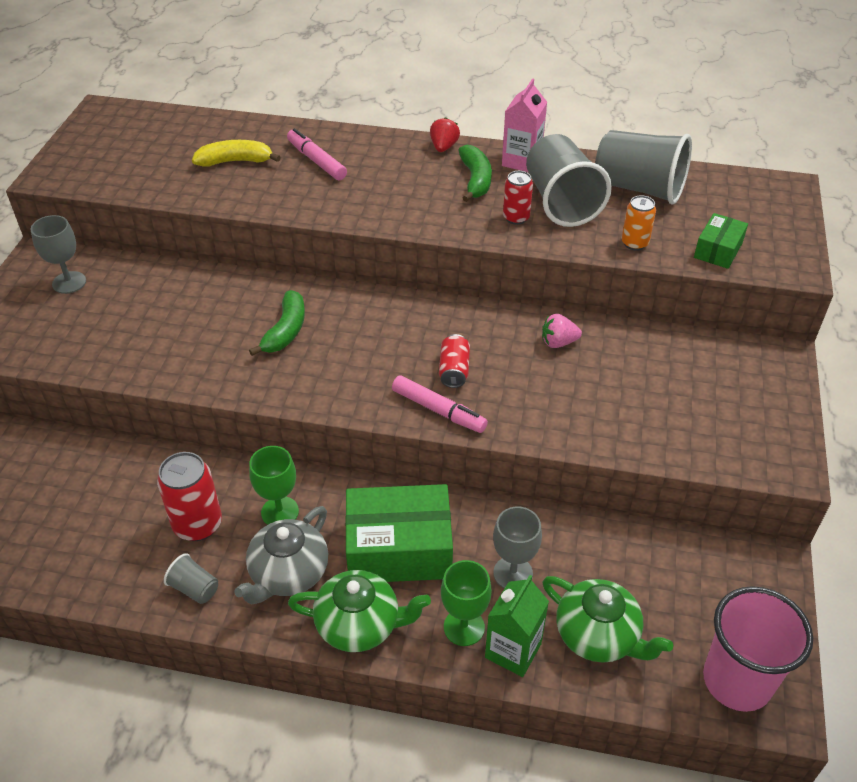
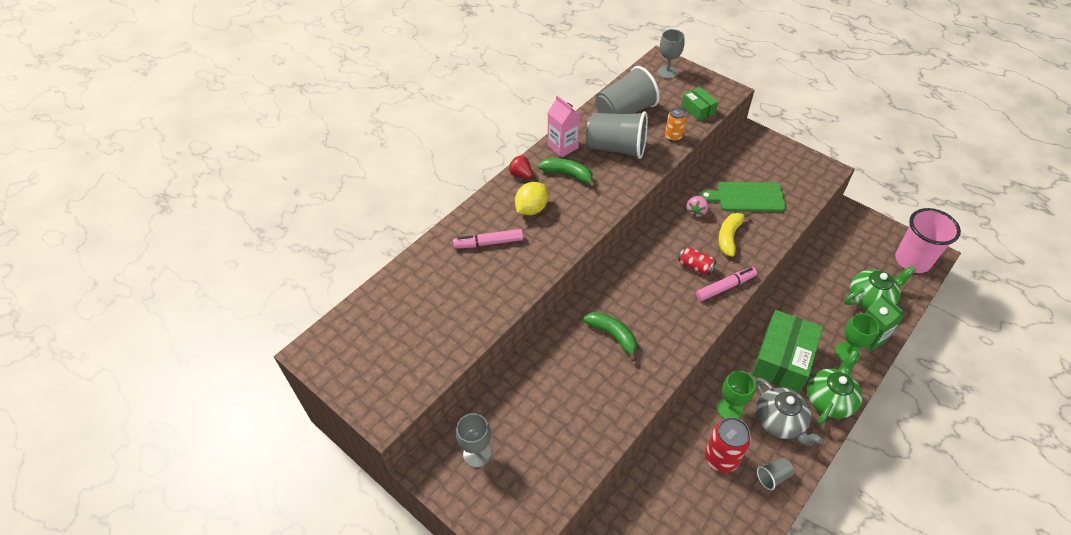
camera: 60 degrees left, 5 degrees up
(235, 161) = (455, 288): yellow banana -> yellow banana (729, 237)
(393, 172) = (531, 209): none -> yellow lemon
(513, 573) = (819, 315): grey goblet -> grey goblet (667, 72)
(516, 218) = (618, 173): red can -> none
(634, 386) = (746, 197): none -> green cutting board

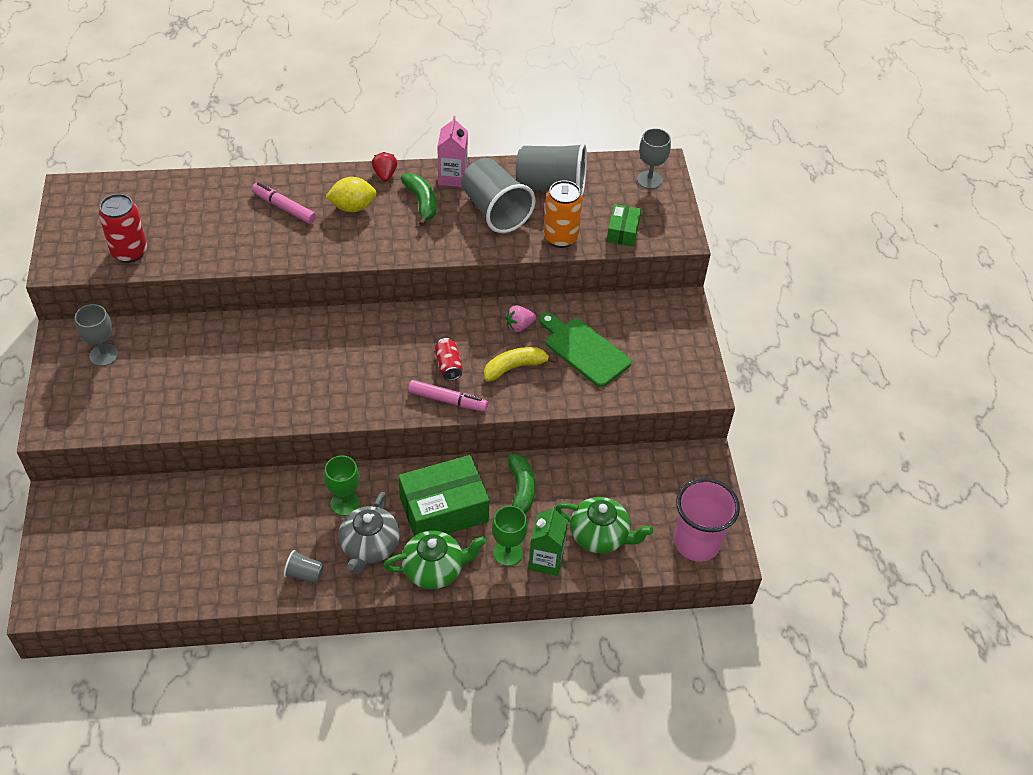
camera: 40 degrees right, 0 degrees up
(613, 336) = (305, 360): green banana -> green banana (521, 490)
(673, 137) = (560, 237): orange can -> orange can, size x1.64
(721, 458) = (286, 527): red can -> red can (129, 252)

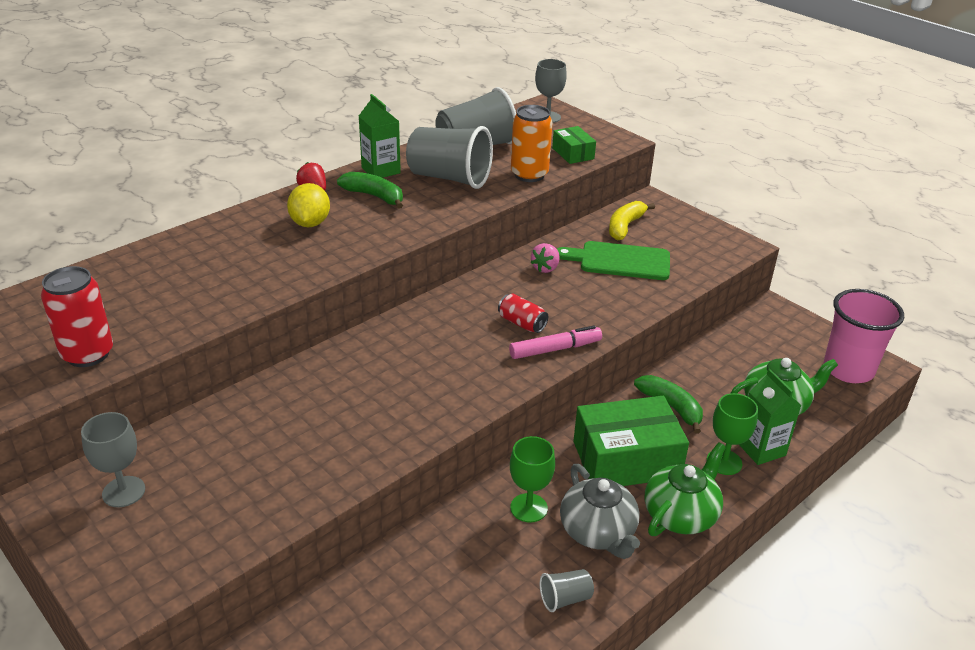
camera: 35 degrees left, 15 degrees down
(284, 208) = (237, 249): pink marker -> none
(352, 207) = (310, 223): yellow lemon -> yellow lemon turned 45 degrees counterclockwise
(444, 509) = (626, 459): green box -> green box turned 45 degrees clockwise
(452, 177) = (381, 170): pink carton -> green carton
(515, 367) = (580, 298): yellow banana -> yellow banana (625, 226)

